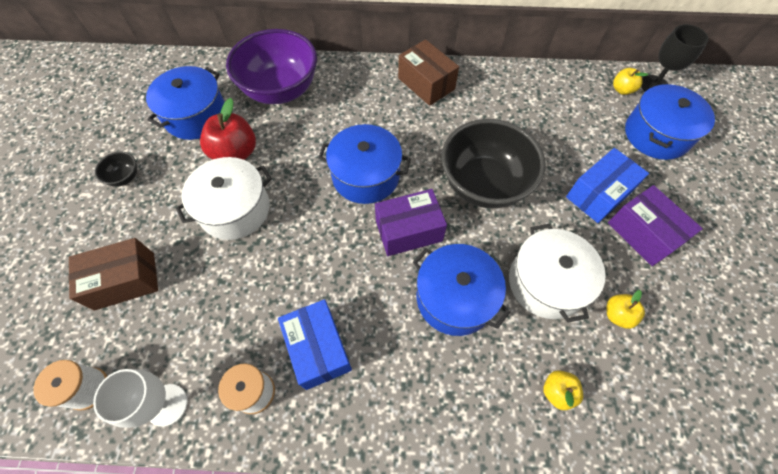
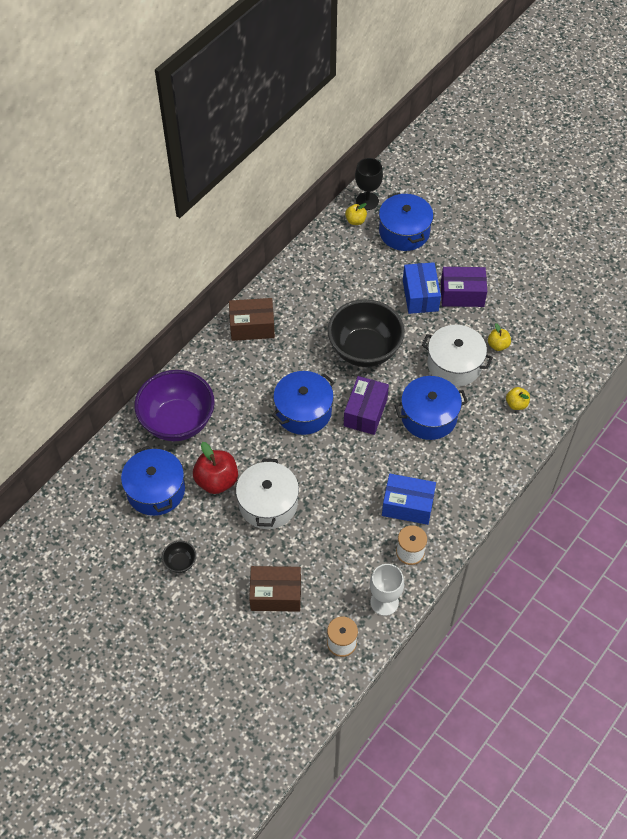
camera: 55 degrees left, 5 degrees down
(125, 281) = (276, 594): brown box -> brown box turned 75 degrees clockwise

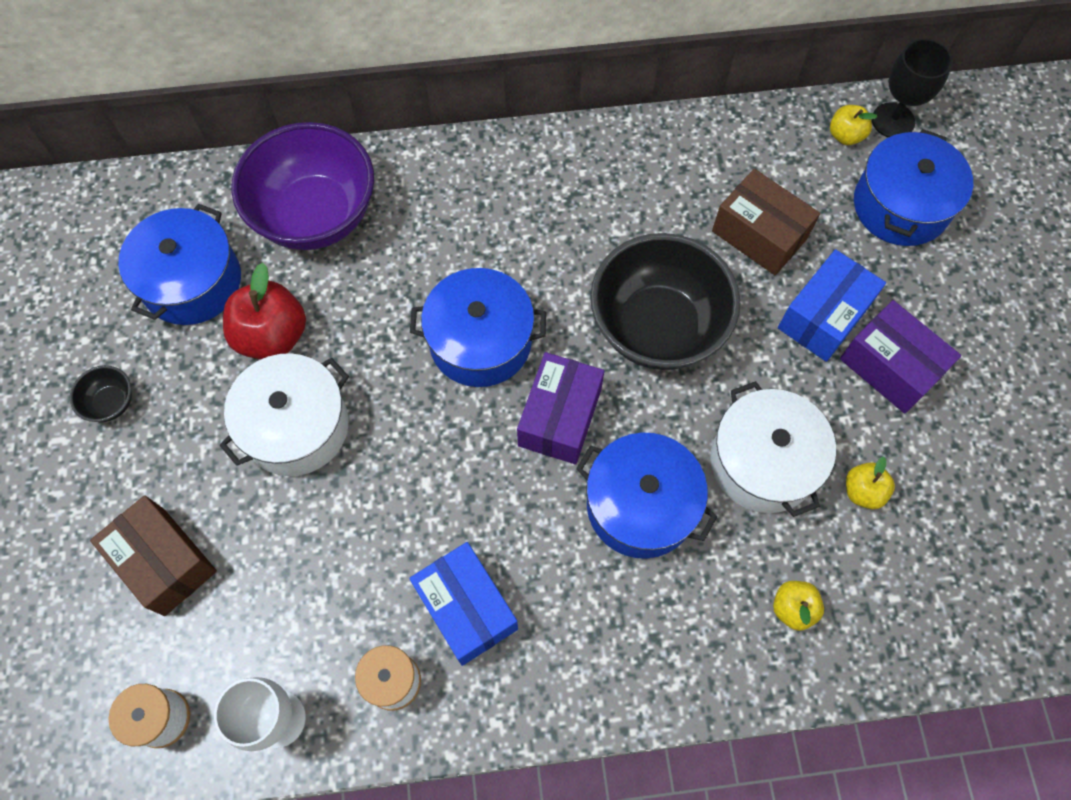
camera: 45 degrees right, 10 degrees up
(252, 327) = (544, 169): brown box -> brown box (759, 235)
(365, 412) = (560, 417): purple box -> purple box turned 45 degrees counterclockwise

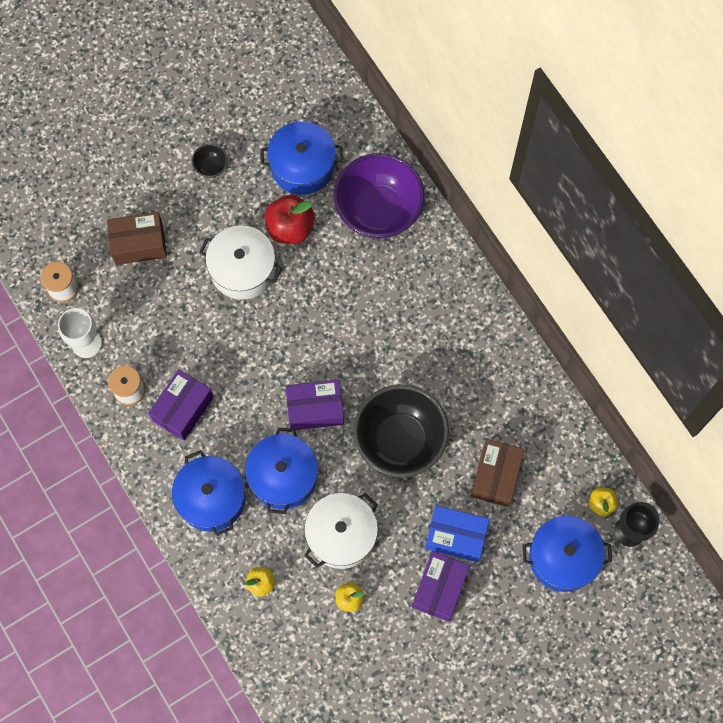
camera: 65 degrees right, 5 degrees up
(164, 561) = (139, 244): brown box -> brown box turned 60 degrees clockwise
(466, 608) = (183, 409): blue box -> purple box
(480, 341) = (342, 343): blue pot -> blue pot (211, 498)

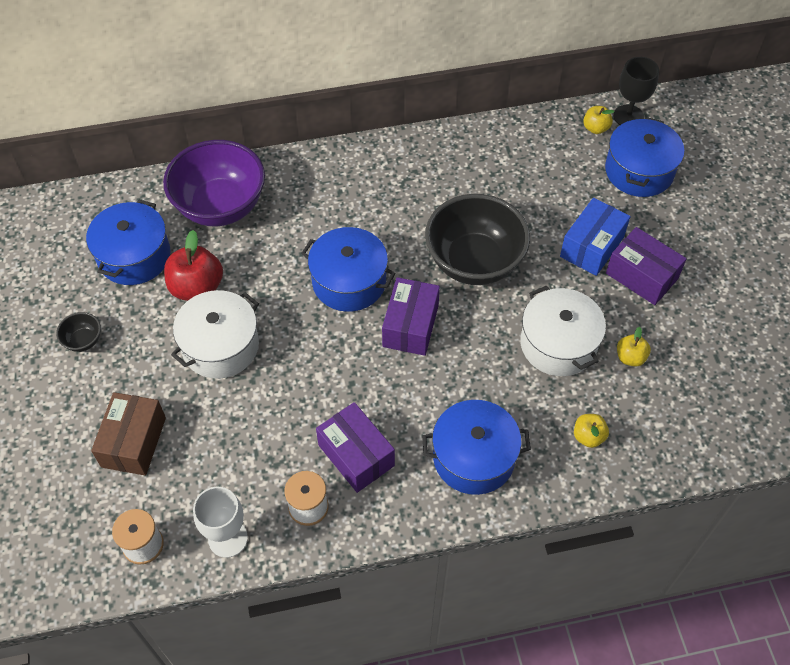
camera: 70 degrees left, 15 degrees down
(283, 476) = (474, 378): blue pot -> blue pot (349, 281)
(496, 476) = (541, 197): brown box -> none

